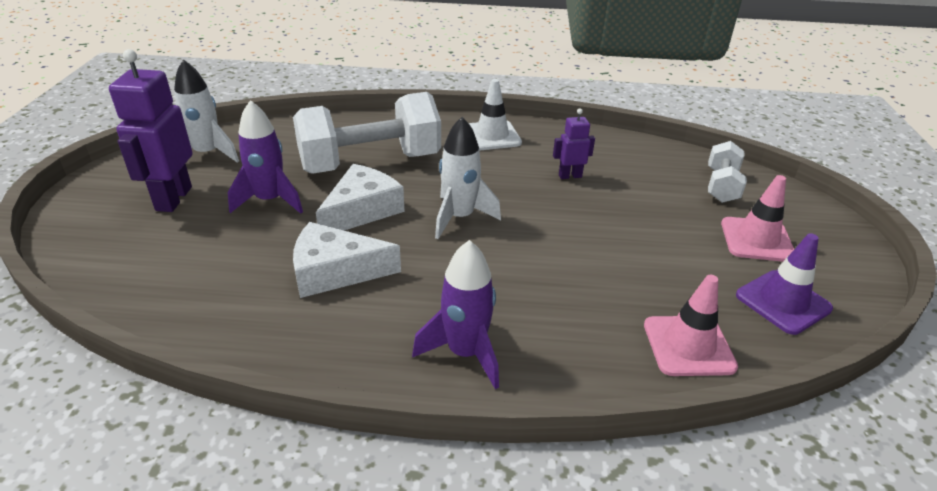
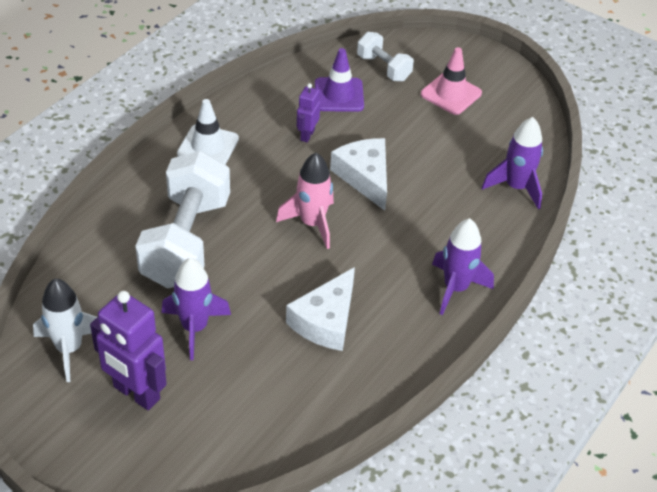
camera: 60 degrees left, 10 degrees up
(362, 210) = (257, 275): white cheese -> white cheese (365, 177)
(459, 217) = (312, 223): white rocket -> pink rocket
(688, 346) = (516, 187): pink traffic cone -> purple rocket
(783, 302) = (510, 124): purple traffic cone -> purple traffic cone (339, 95)

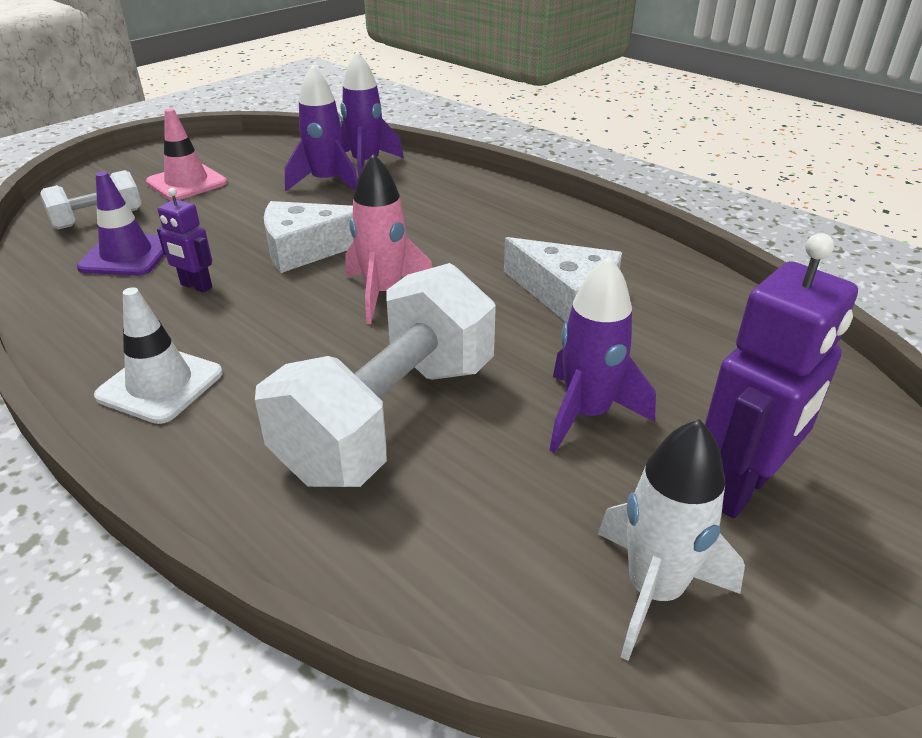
camera: 80 degrees left, 10 degrees down
(186, 241) = (390, 418): white dumbbell -> white dumbbell turned 75 degrees counterclockwise
(455, 288) = (514, 209): purple rocket -> purple rocket (326, 182)

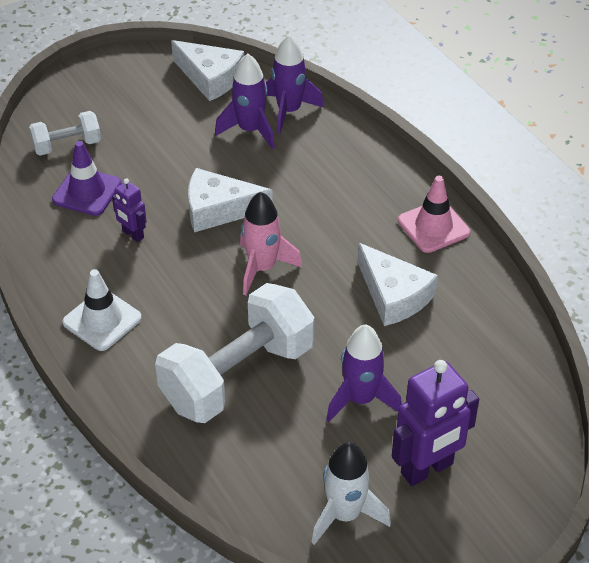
camera: 15 degrees right, 10 degrees up
(187, 183) = (137, 110): pink traffic cone -> pink traffic cone (433, 226)
(269, 152) = (210, 78): none -> white cheese

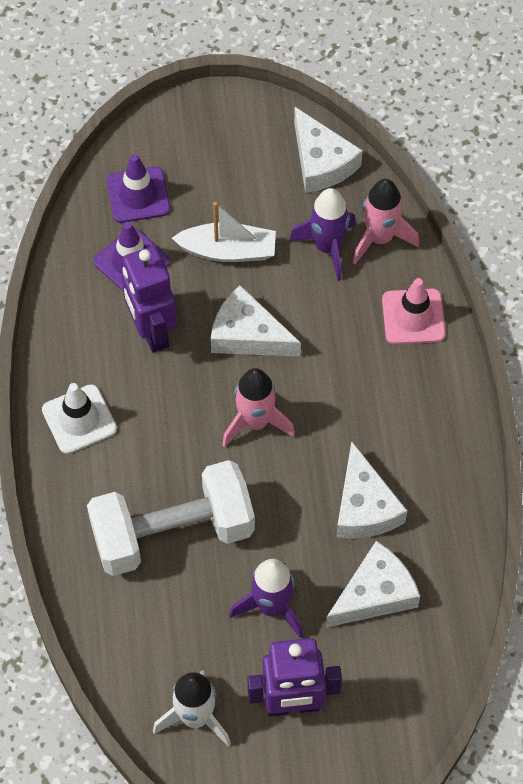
camera: 25 degrees right, 15 degrees up
(67, 145) = (138, 195): white dumbbell -> purple traffic cone
(133, 234) = (152, 331): purple robot -> purple robot, size x1.92
(167, 158) = (228, 251): none -> white boat
(289, 111) = (380, 238): purple rocket -> pink rocket
(433, 226) = (448, 443): pink traffic cone -> pink traffic cone (413, 317)
(444, 355) = (375, 594): none -> white cheese

